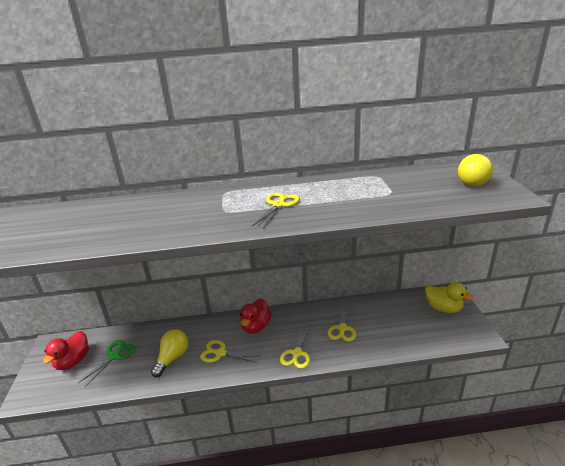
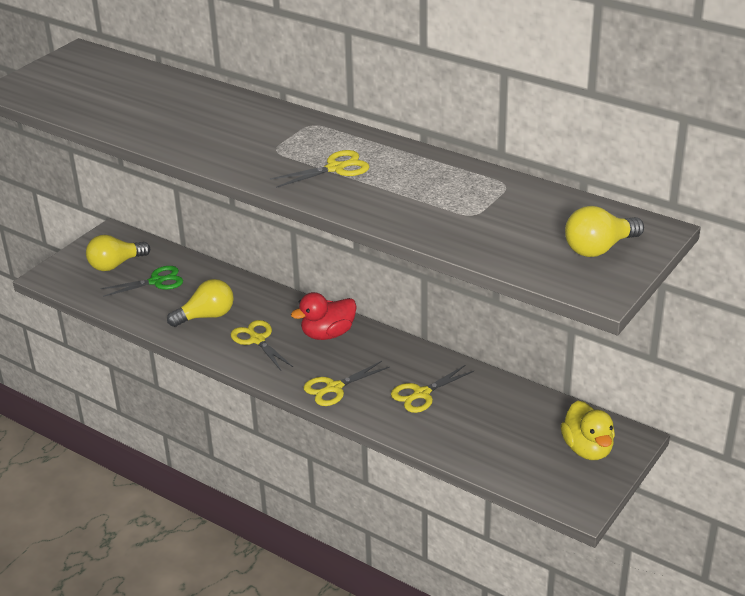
camera: 40 degrees right, 5 degrees up
(73, 361) = (115, 265): red duck -> yellow light bulb

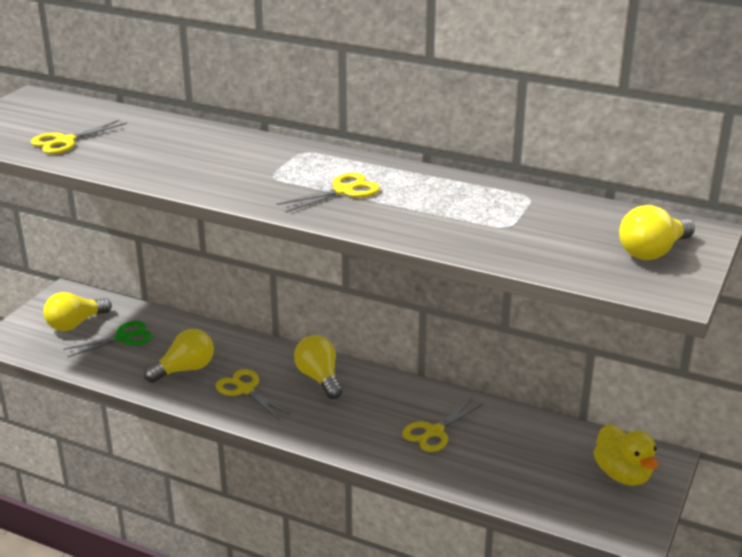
camera: 10 degrees left, 5 degrees down
(327, 334) = (319, 378): red duck -> yellow light bulb
(334, 388) = (340, 433): yellow scissors -> yellow scissors (65, 141)

